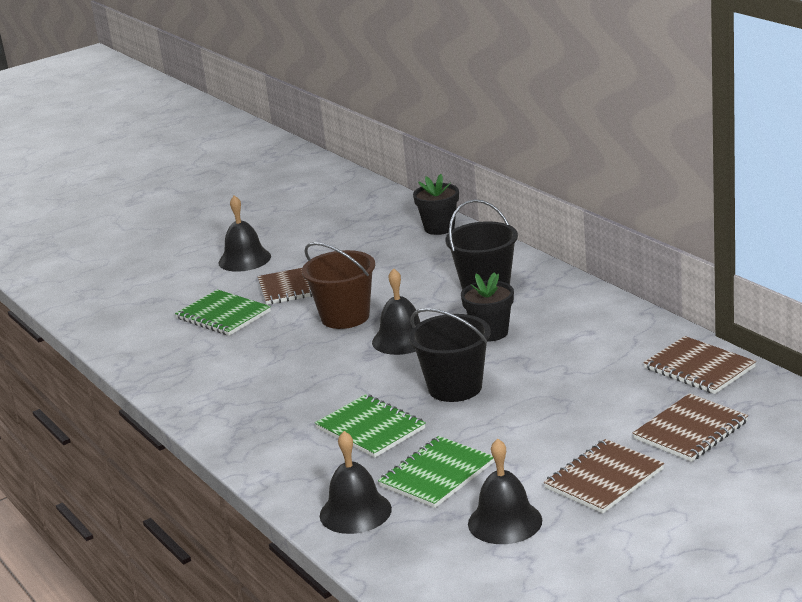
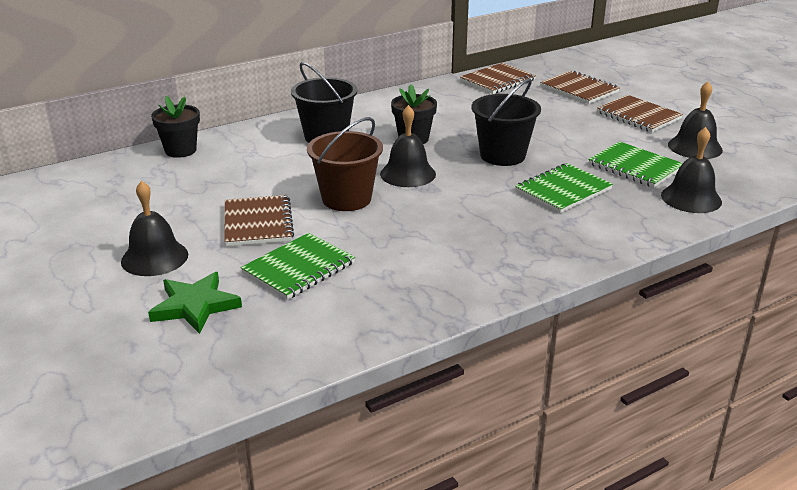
camera: 90 degrees left, 5 degrees up
(175, 287) = (195, 306): none -> green star

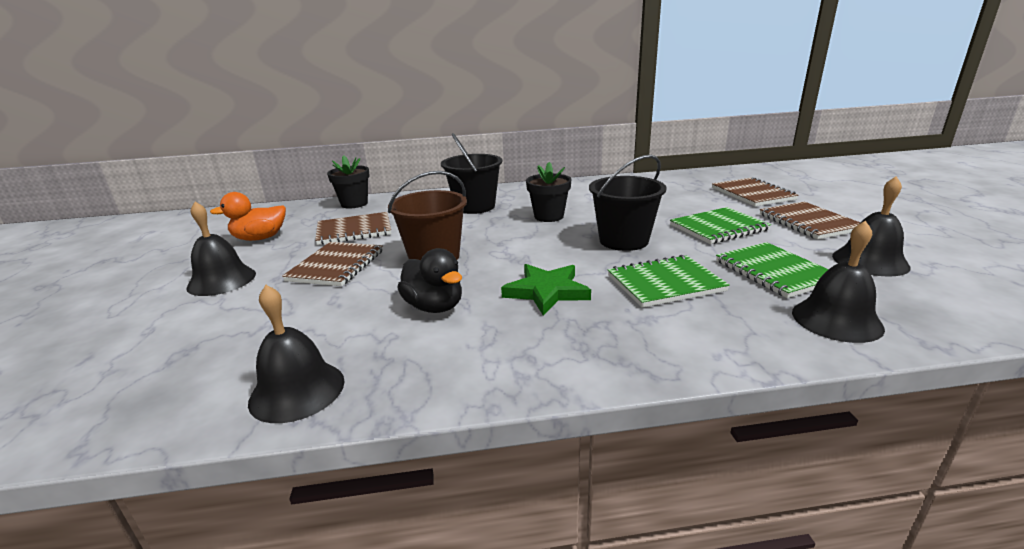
camera: 25 degrees right, 5 degrees down
(126, 208) = (260, 238): none -> orange duck
(195, 306) = (186, 331): green star -> green star (546, 291)
(298, 268) = (316, 314): green notebook -> green notebook (718, 227)
(397, 243) = (434, 307): none -> black duck
(408, 174) = (513, 244): black bell -> black bell (297, 390)
(497, 80) = (671, 180): brown notebook -> brown notebook (354, 230)

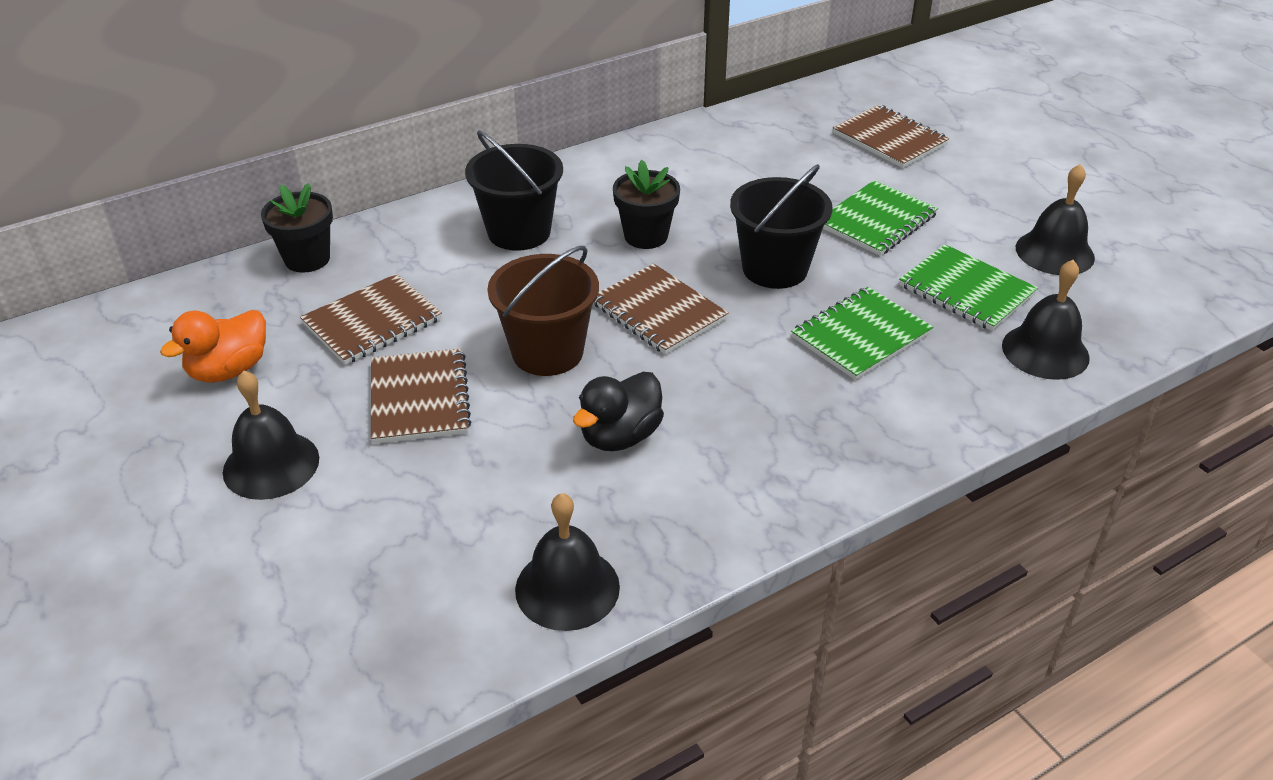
camera: 25 degrees left, 15 degrees up
(434, 307) = (620, 436): black duck -> black duck turned 105 degrees clockwise
(546, 291) = (736, 380): green star -> none
(809, 222) = (975, 191): brown notebook -> brown notebook (659, 311)

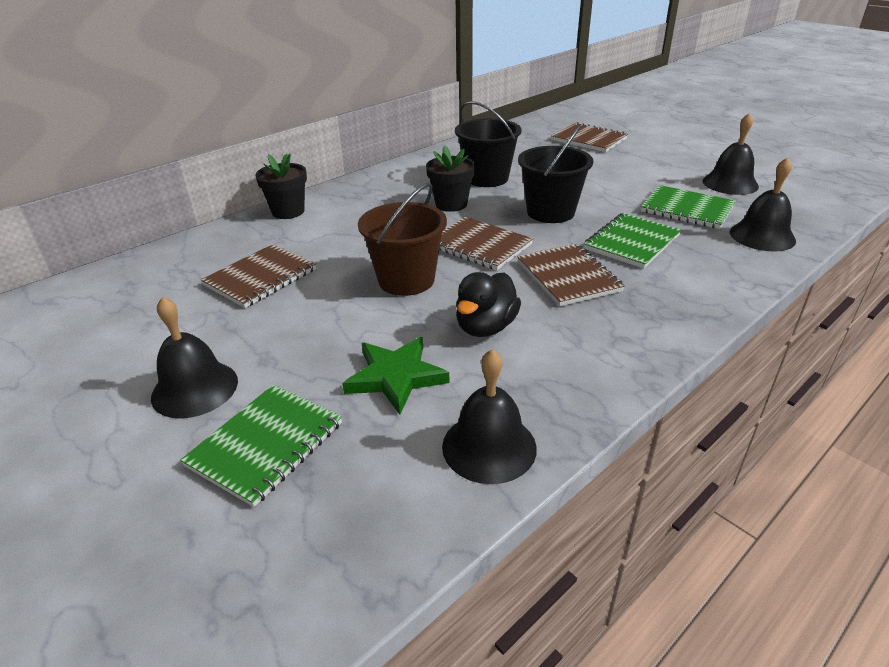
camera: 10 degrees left, 5 degrees down
(229, 370) = (145, 324): orange duck -> none
(307, 259) = (199, 245): black flower pot -> black flower pot (288, 211)
(419, 398) = (313, 323): brown notebook -> brown notebook (568, 276)
(494, 486) = (396, 377): none -> green star
(519, 232) = (358, 212): black bucket -> black bucket (487, 178)
(876, 221) = (604, 180): green notebook -> green notebook (266, 444)

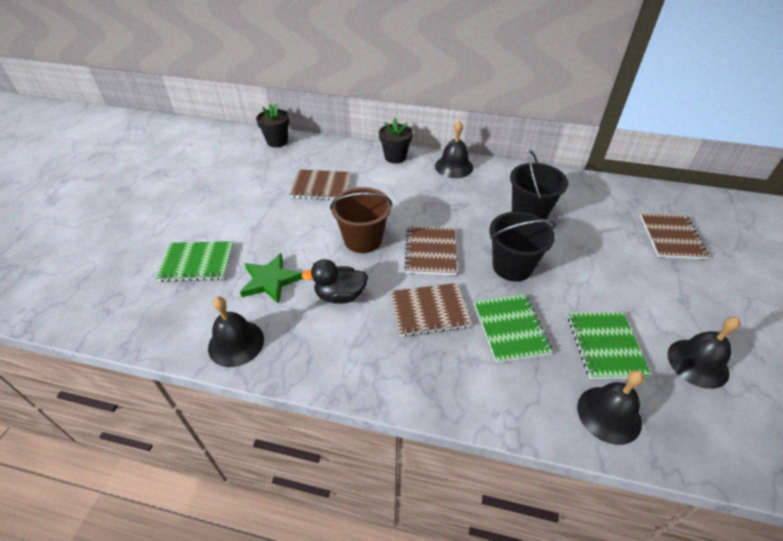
camera: 55 degrees right, 10 degrees up
(195, 388) = (221, 219): black bell -> black bell (454, 166)
(451, 204) = (472, 214): black flower pot -> black flower pot (277, 141)
(568, 276) = (429, 310): brown notebook -> brown notebook turned 45 degrees clockwise
(632, 242) = (510, 329): green notebook -> green notebook turned 75 degrees clockwise

